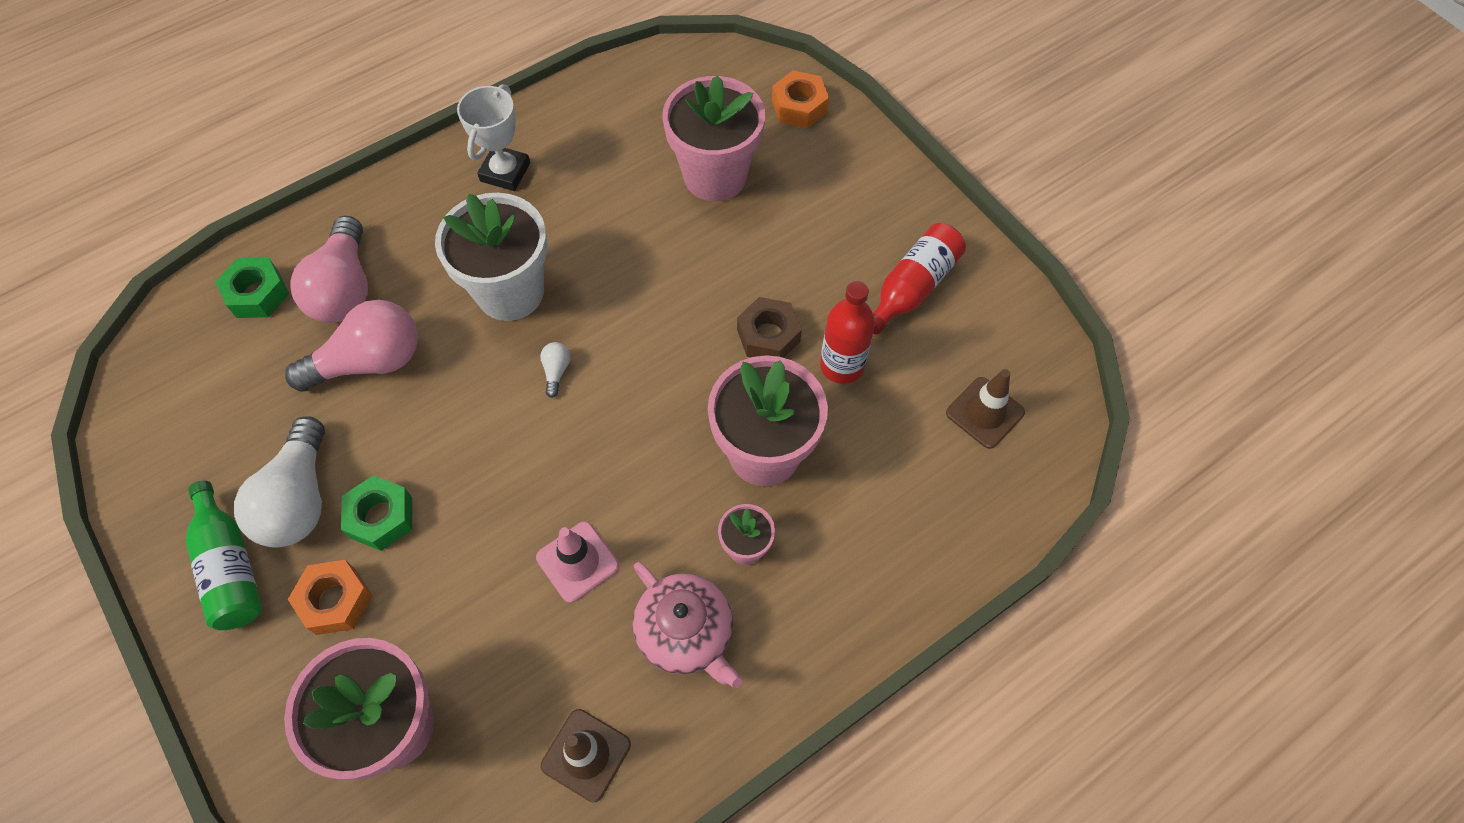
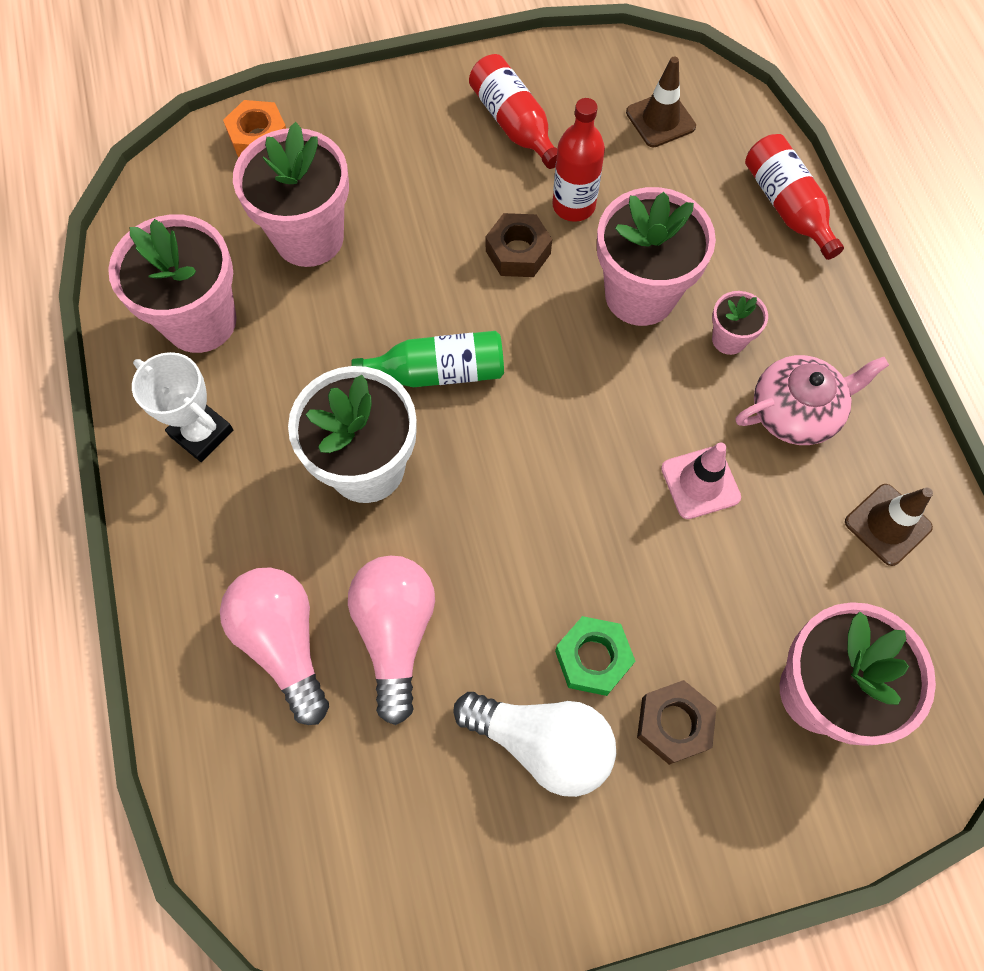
camera: 70 degrees left, 5 degrees up
(231, 567) = (601, 832): green bottle -> green bottle (439, 372)
(257, 294) = (245, 746): green nut -> none
(335, 600) = (673, 724): orange nut -> brown nut
(344, 289) = (284, 642): pink light bulb -> pink light bulb turned 135 degrees counterclockwise
(556, 371) = (483, 447): white light bulb -> none
(605, 134) = (200, 321): none -> pink flower pot
(933, 564) = (786, 206): none -> red bottle

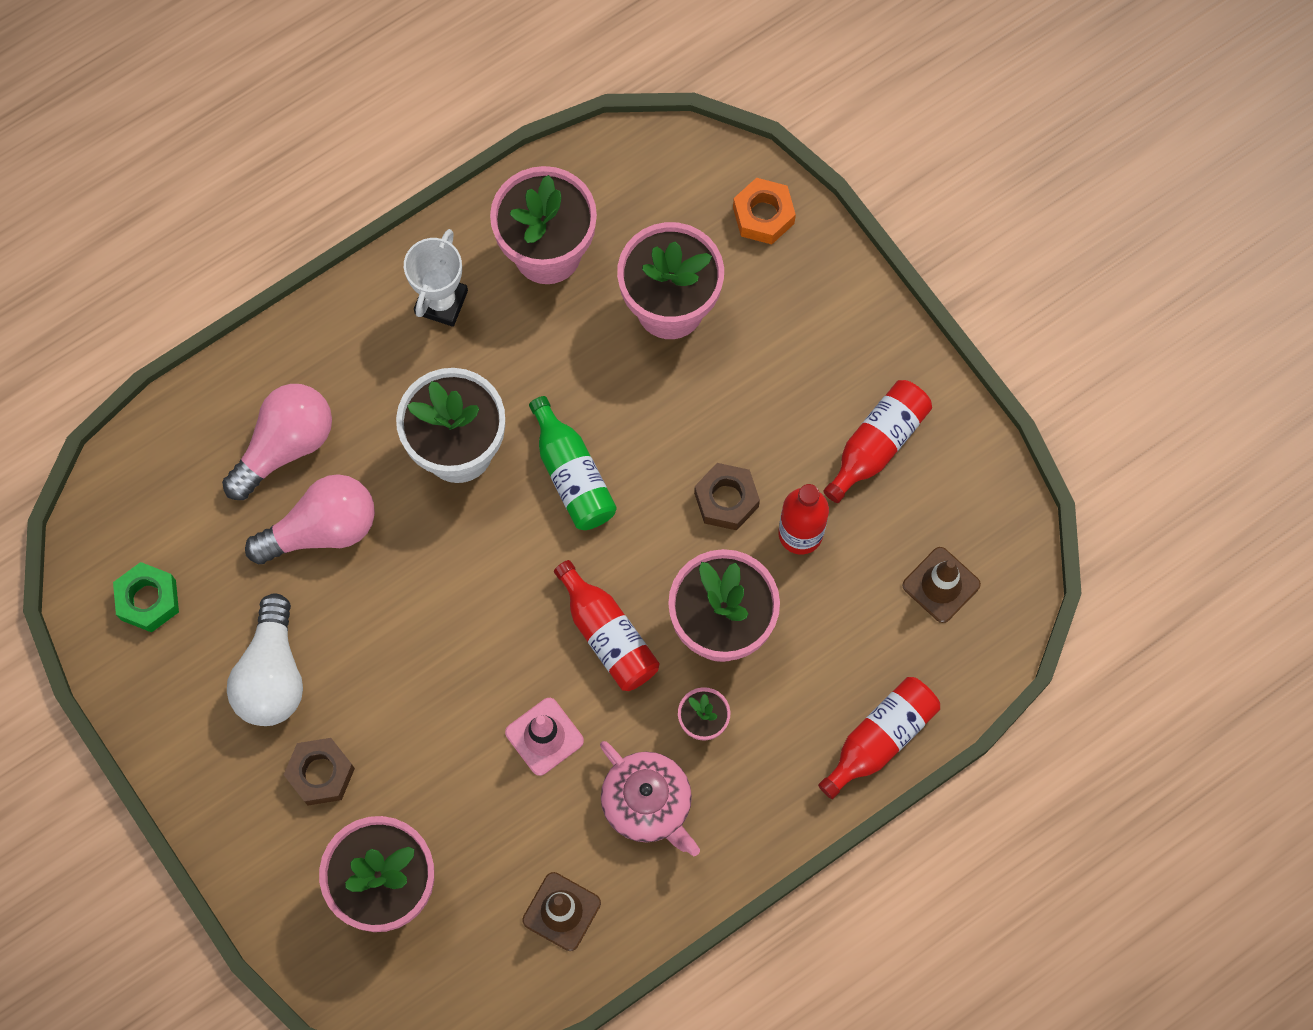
camera: 70 degrees right, 5 degrees up
(593, 658) = (353, 693): green nut -> green nut (148, 600)
(614, 392) = (608, 635): none -> red bottle

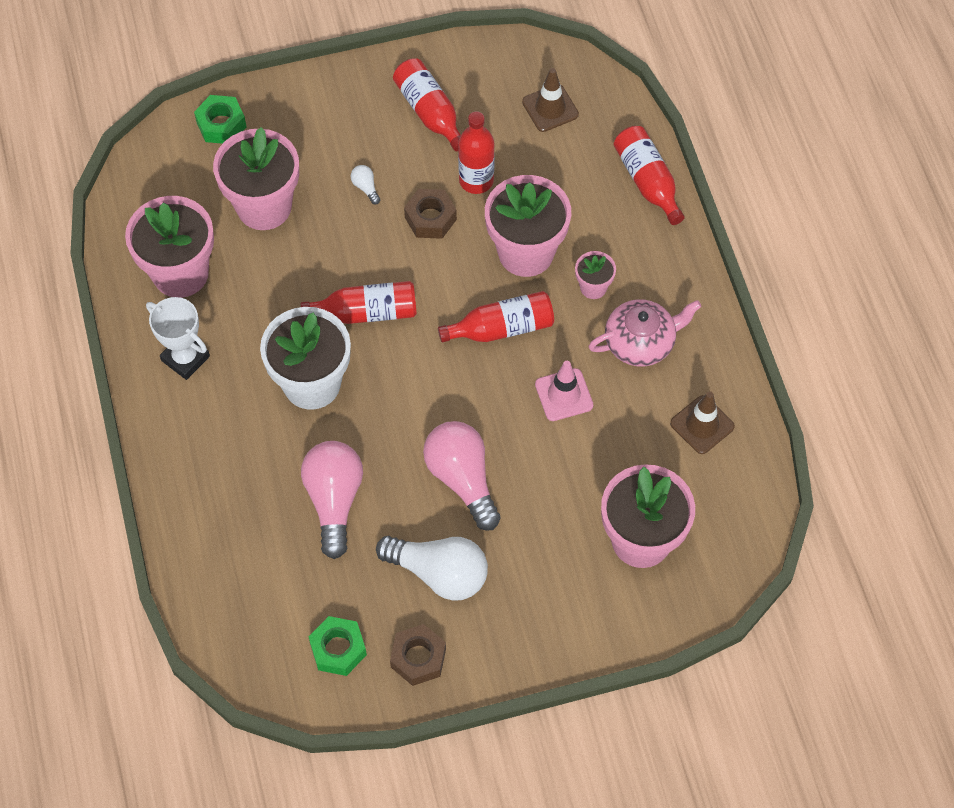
camera: 70 degrees left, 10 degrees down
(285, 445) = (252, 506): pink light bulb -> pink light bulb (462, 479)
(320, 773) = (533, 561): brown nut -> brown nut (418, 658)
(572, 475) = (367, 312): green bottle -> red bottle
(740, 410) = (365, 187): none -> white light bulb
(763, 215) = (221, 124): orange nut -> green nut

